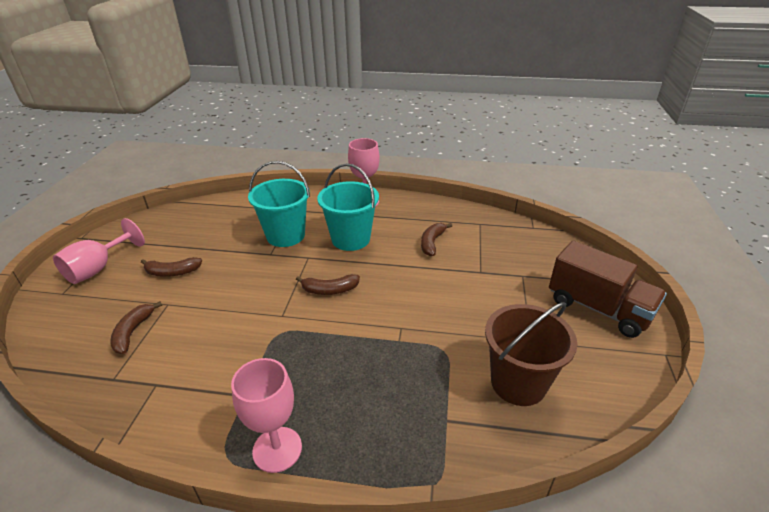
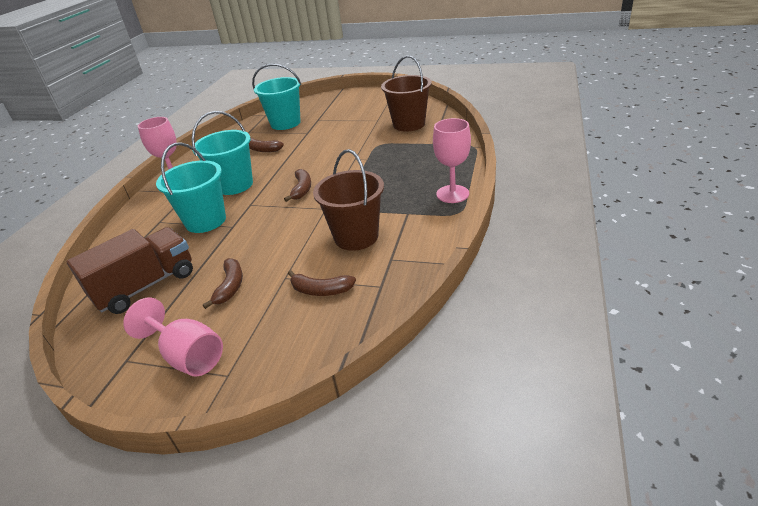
camera: 80 degrees left, 0 degrees up
(212, 349) = (356, 237): none -> brown bucket
(507, 248) = (285, 123): none -> turquoise bucket
(598, 308) = (356, 101): brown truck -> brown truck (146, 286)

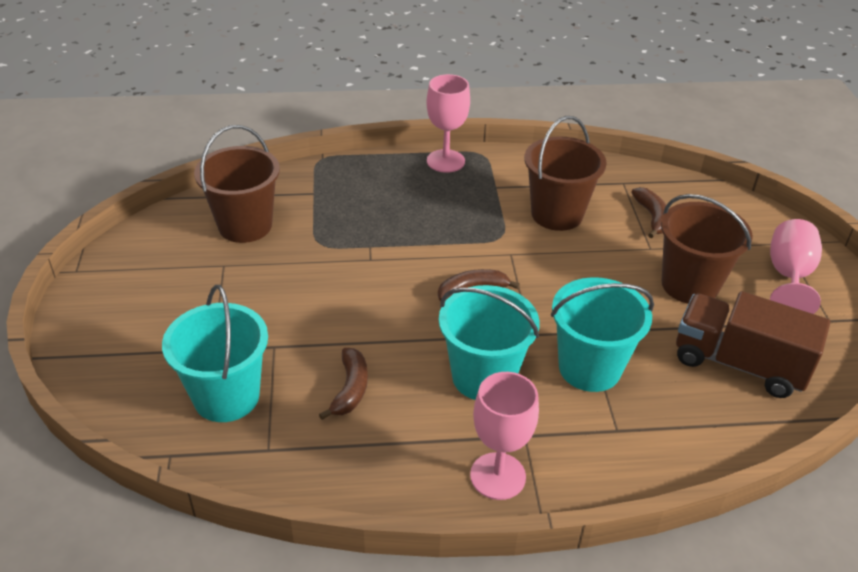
camera: 115 degrees left, 5 degrees up
(230, 286) = (689, 285): brown banana -> brown bucket

